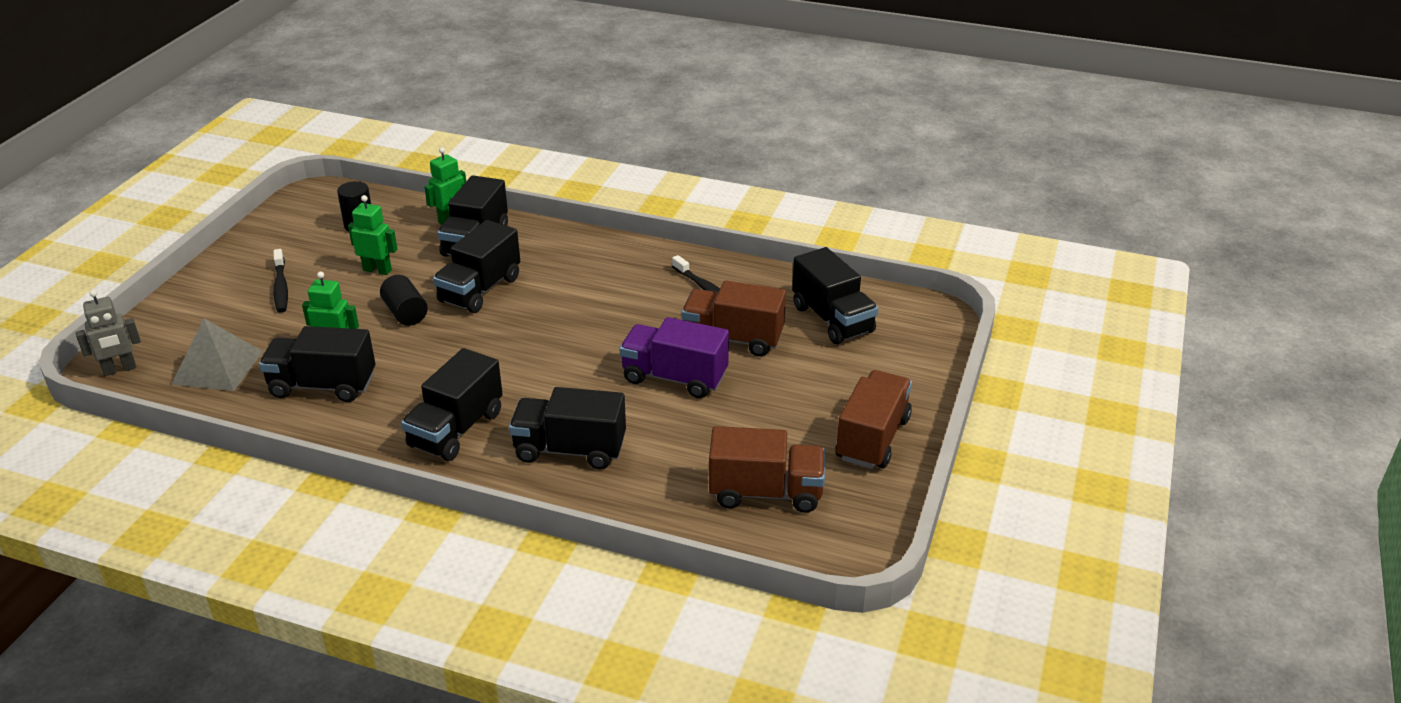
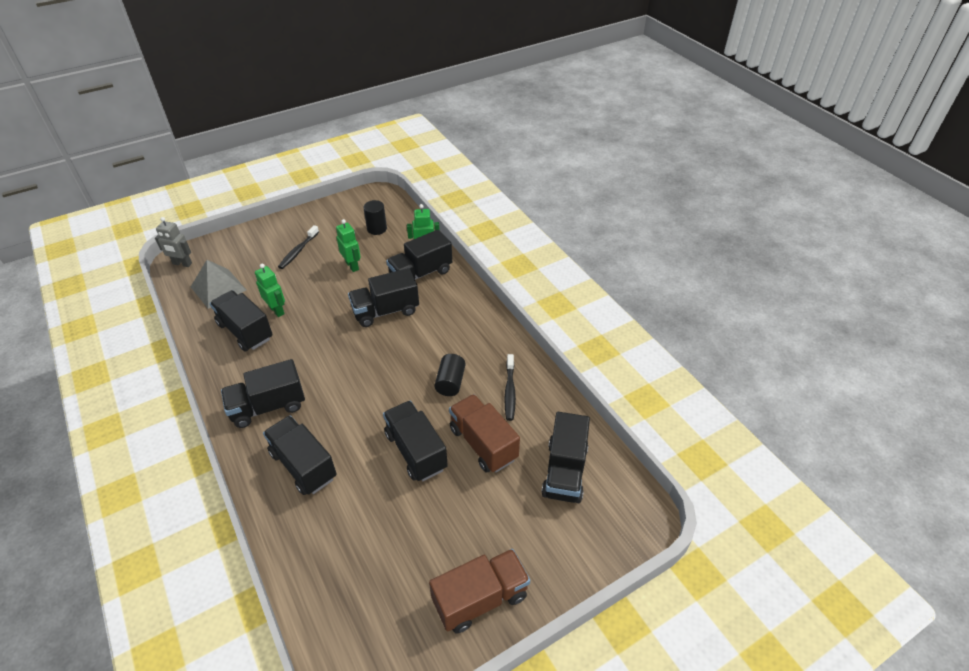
camera: 40 degrees right, 10 degrees up
(405, 313) = (333, 305): black cylinder -> black cylinder (450, 382)
(674, 378) = (416, 451): purple truck -> black truck
(766, 492) = (367, 589): brown truck -> none

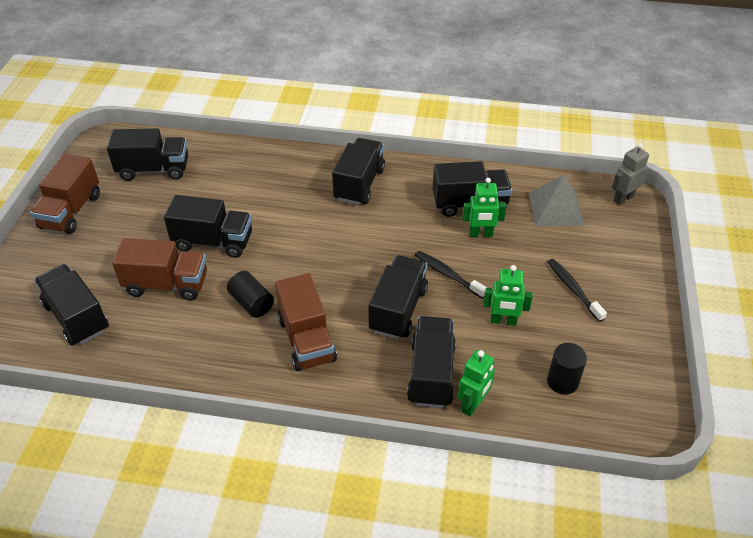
camera: 130 degrees right, 0 degrees up
(303, 465) = (279, 180): black truck -> black truck (154, 169)
(451, 336) = (307, 339): none -> brown truck
(509, 391) = (190, 338): black toothbrush -> black toothbrush (447, 274)

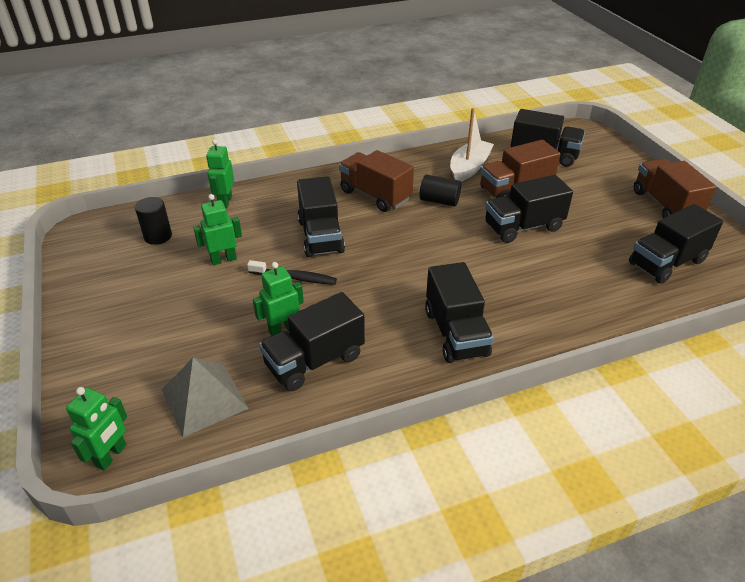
camera: 150 degrees right, 5 degrees down
(173, 335) = (469, 168): none -> white boat
(431, 374) = (266, 207): black truck -> none
(573, 289) = (162, 310): black toothbrush -> none
(623, 198) = (111, 456): grey robot -> green robot

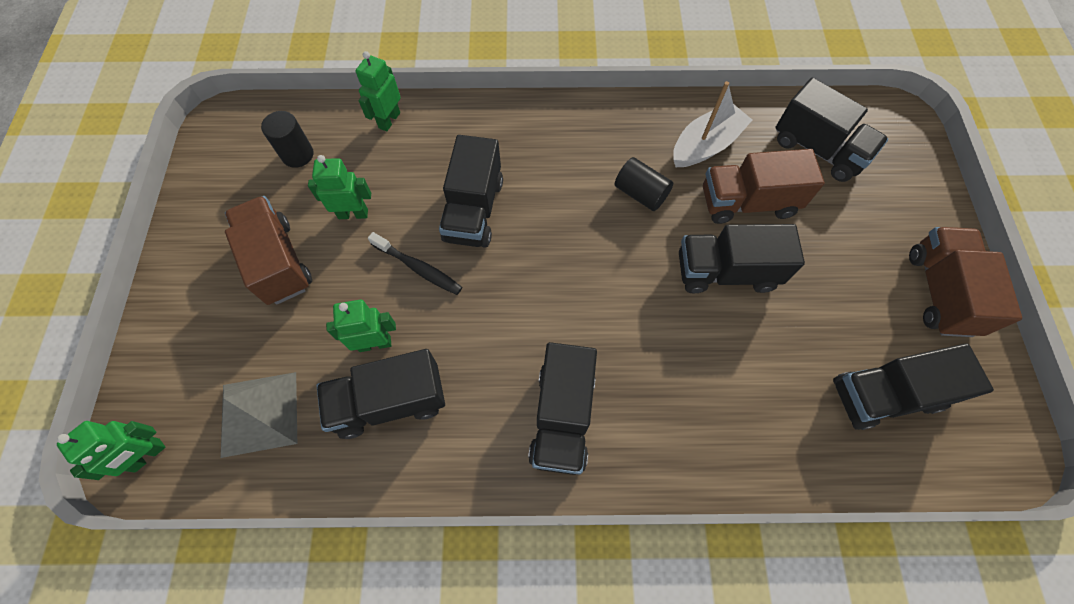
camera: 20 degrees right, 25 degrees up
(375, 195) = (566, 161): brown truck -> brown truck (278, 262)

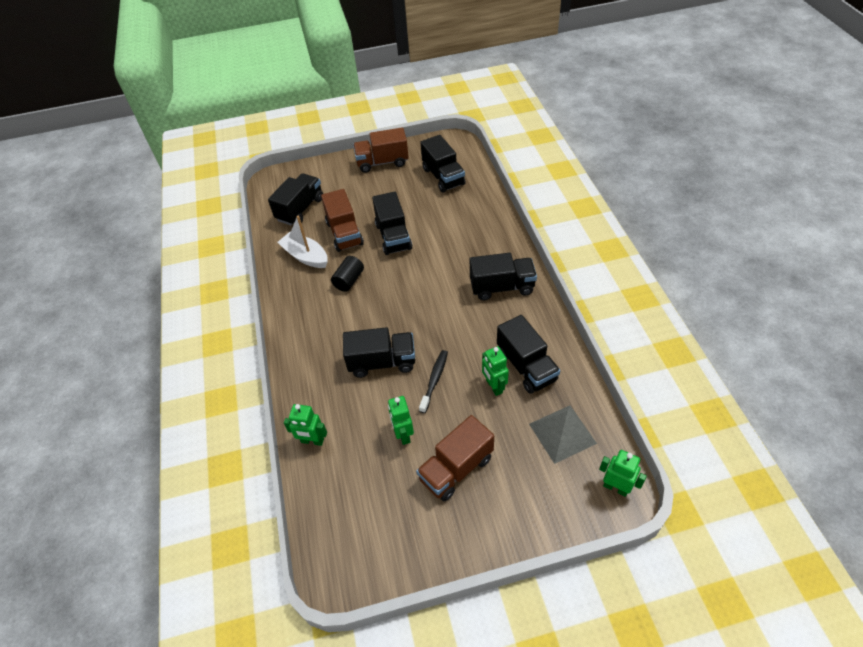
camera: 100 degrees left, 15 degrees down
(297, 154) = (358, 496): black cylinder -> none

